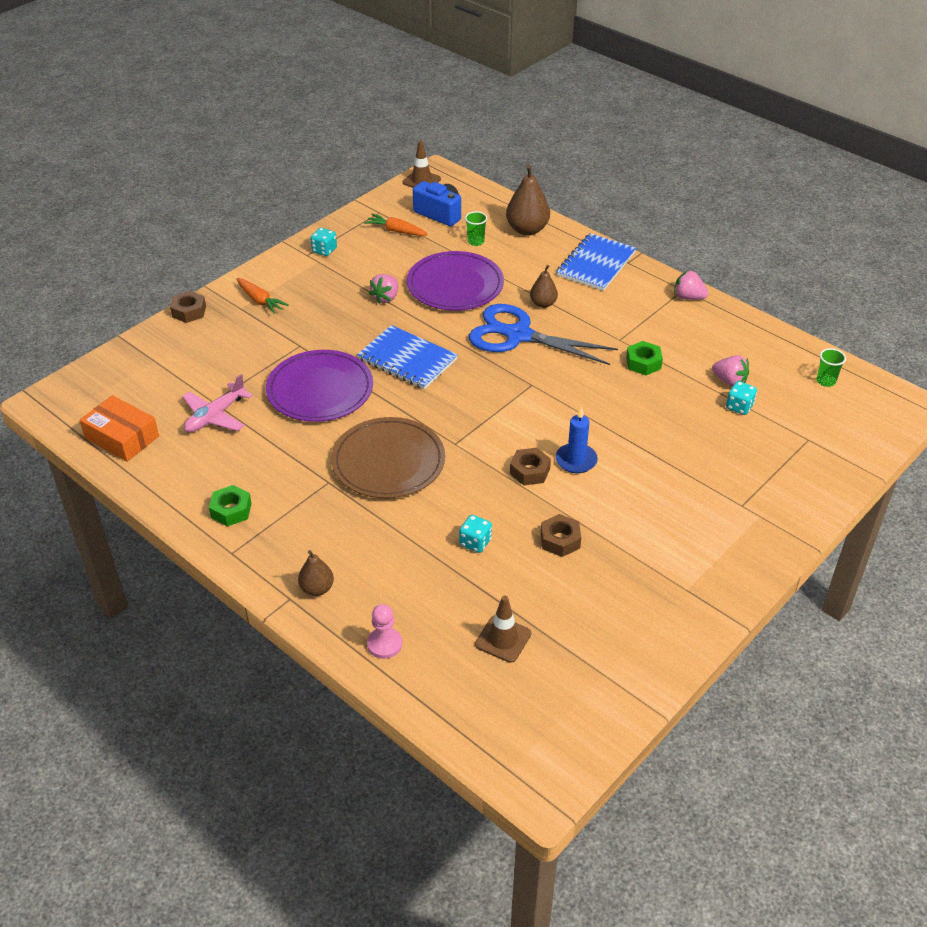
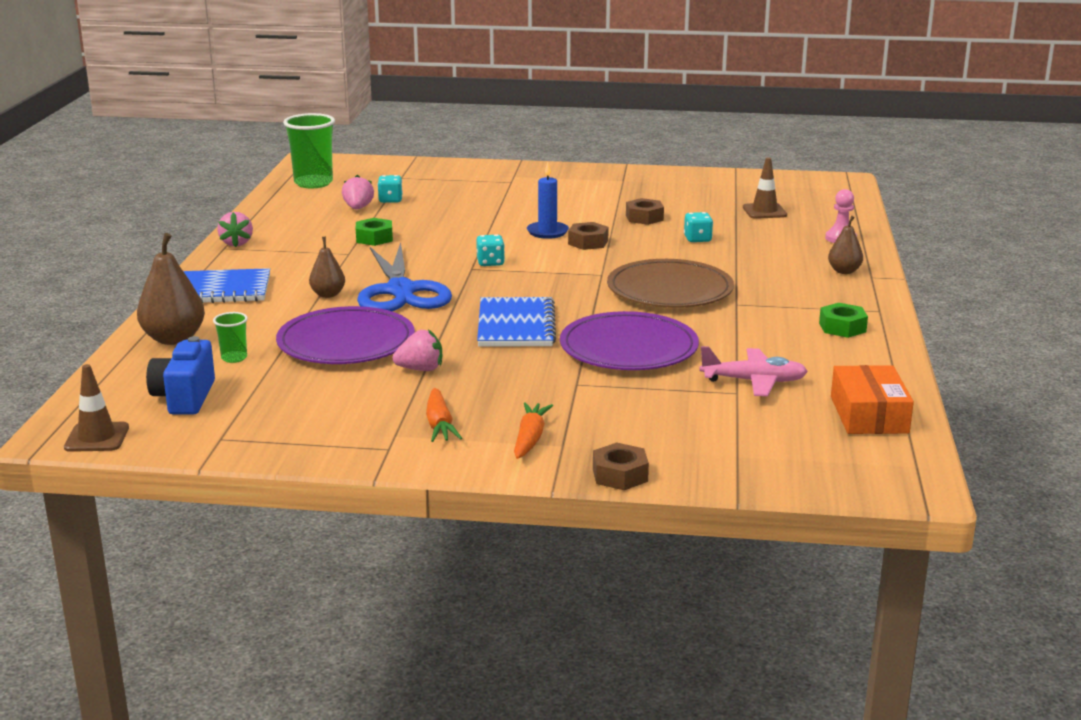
camera: 125 degrees left, 20 degrees down
(324, 250) = (364, 440): turquoise dice -> turquoise dice (490, 263)
(396, 231) = (260, 411): orange carrot -> orange carrot (439, 425)
(826, 381) = (313, 183): green cup -> green cup, size x2.03

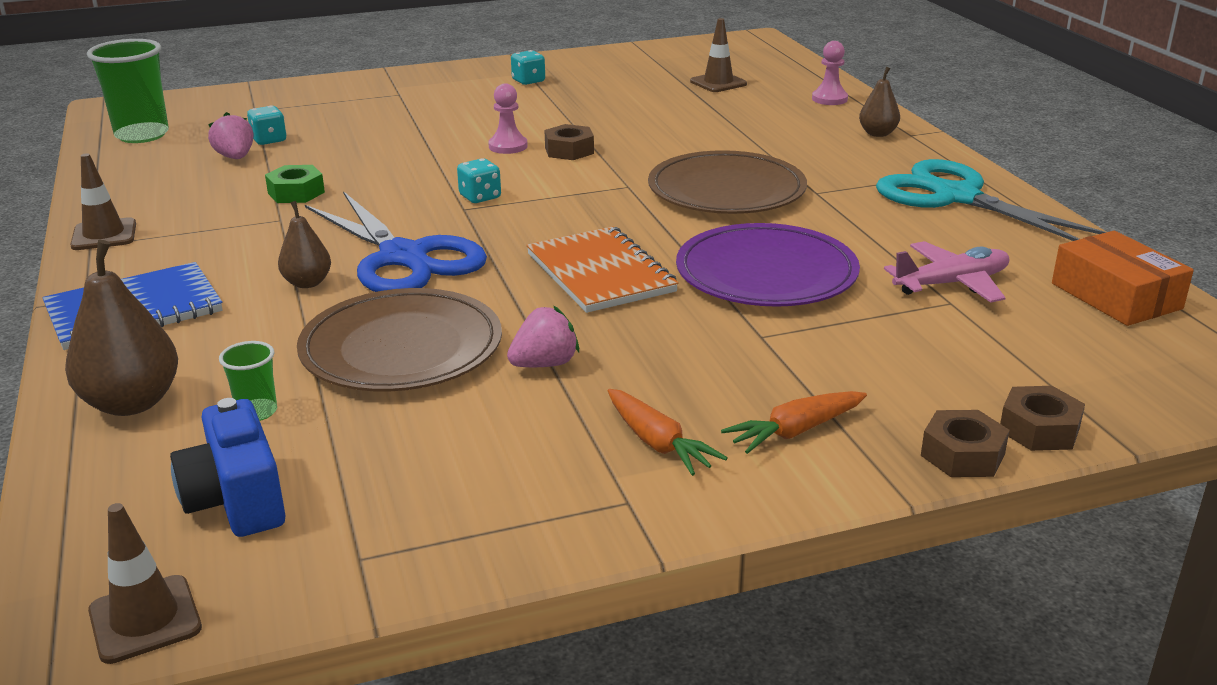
camera: 25 degrees left, 5 degrees up
(237, 243) = (104, 235): pink strawberry -> brown traffic cone
(346, 342) = (401, 348): purple plate -> brown plate
(515, 325) = (600, 273): blue notebook -> orange notebook
(530, 438) = (795, 431): orange carrot -> orange carrot turned 105 degrees counterclockwise
(547, 232) = (508, 146): blue candle -> pink pawn
(644, 218) = (599, 111): brown nut -> brown nut (1039, 429)
(697, 239) = (686, 125): turquoise dice -> turquoise dice (528, 81)
(842, 327) = (956, 197): green nut -> turquoise scissors

